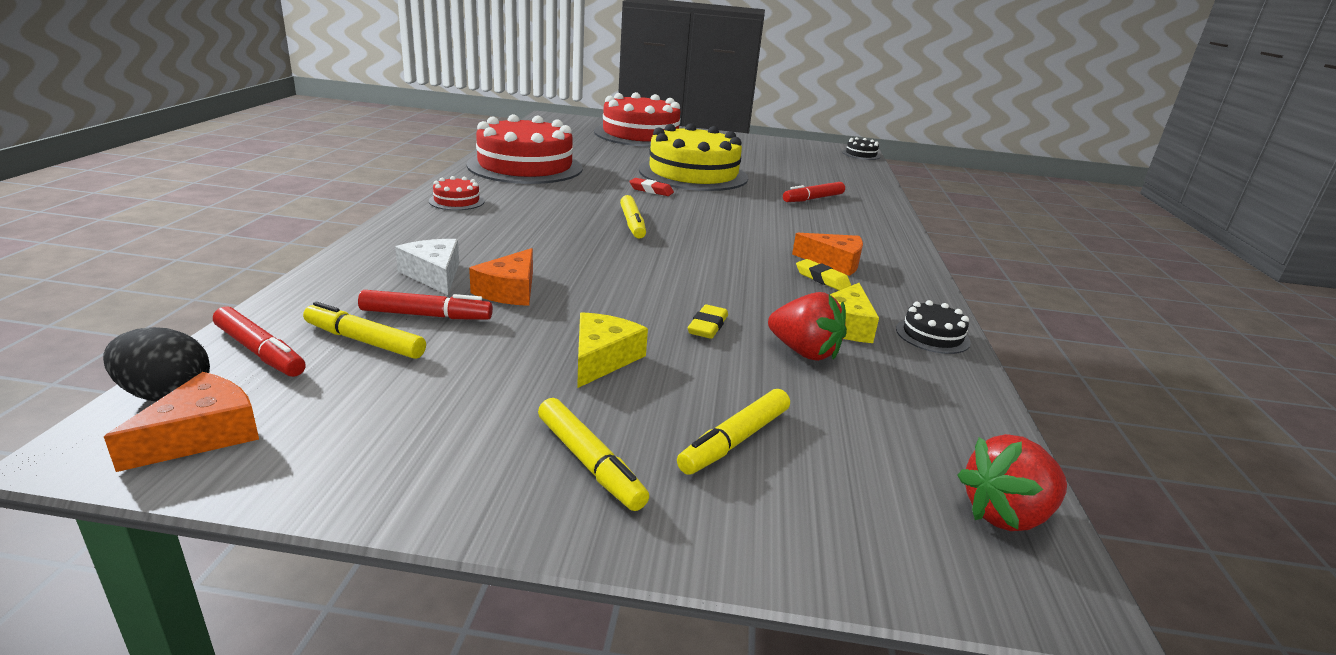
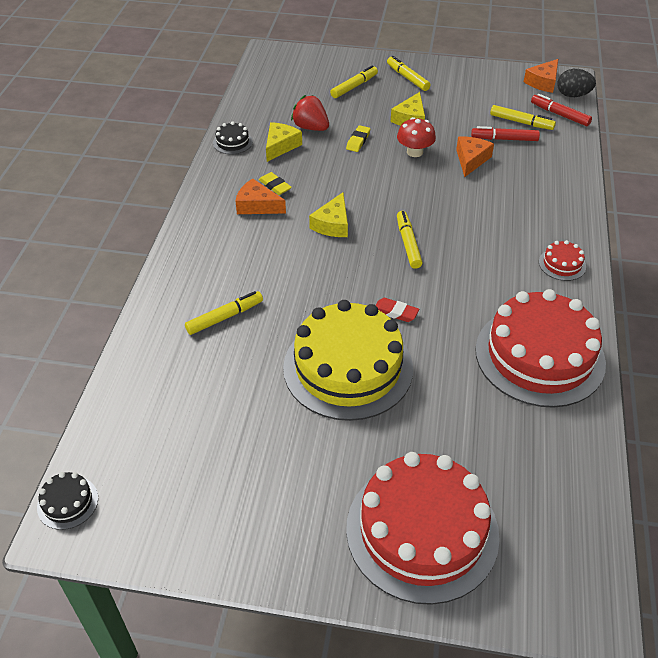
camera: 175 degrees left, 20 degrees up
(434, 275) = (520, 170): white cheese -> none
(605, 306) = (414, 152): none -> red mushroom
(727, 242) = (332, 224): none -> yellow cheese
(813, 199) = (225, 317): red marker -> yellow marker
(1006, 515) = (266, 67): red strawberry -> none

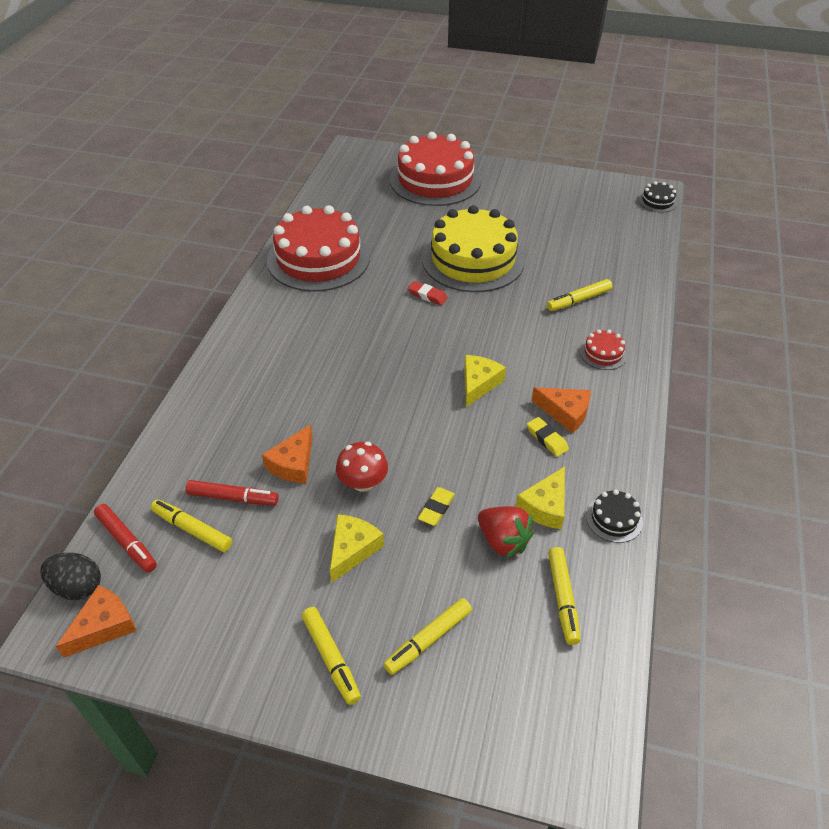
camera: 175 degrees left, 0 degrees up
(408, 243) = (401, 357): yellow marker -> yellow marker (562, 598)
(562, 264) = (257, 327): red cake -> red cake (603, 353)

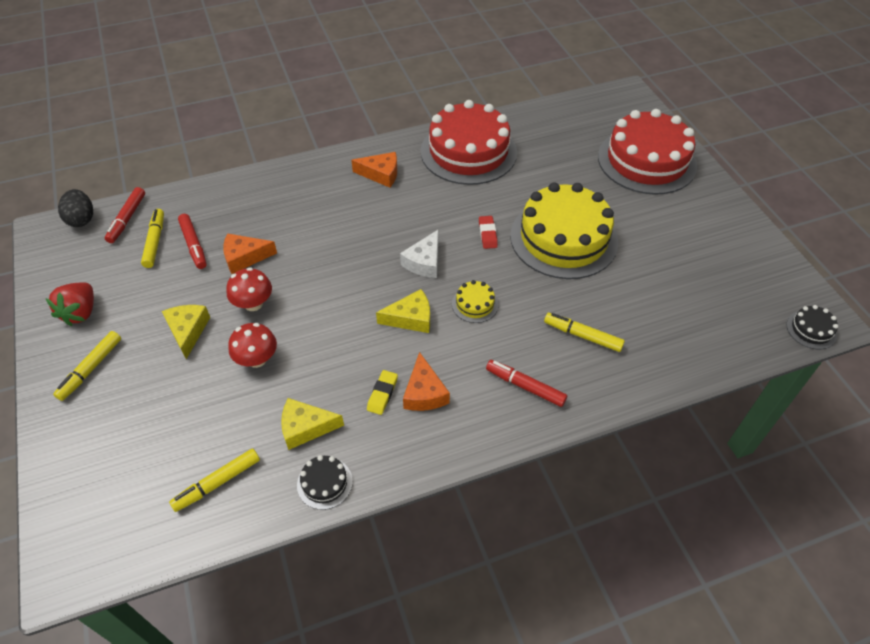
camera: 55 degrees right, 5 degrees up
(104, 626) = (60, 248): orange cheese -> orange cheese (381, 174)
(352, 549) = (188, 331): yellow cheese -> yellow cheese turned 90 degrees counterclockwise
(422, 346) = (424, 262): none -> white cheese
(428, 639) = (133, 415): yellow marker -> none
(436, 508) = (257, 359): yellow eraser -> red mushroom
(497, 339) = (475, 304): none -> yellow cake
(503, 541) = (251, 416): red strawberry -> red strawberry (81, 312)
(603, 353) = (525, 386): red cake -> red marker

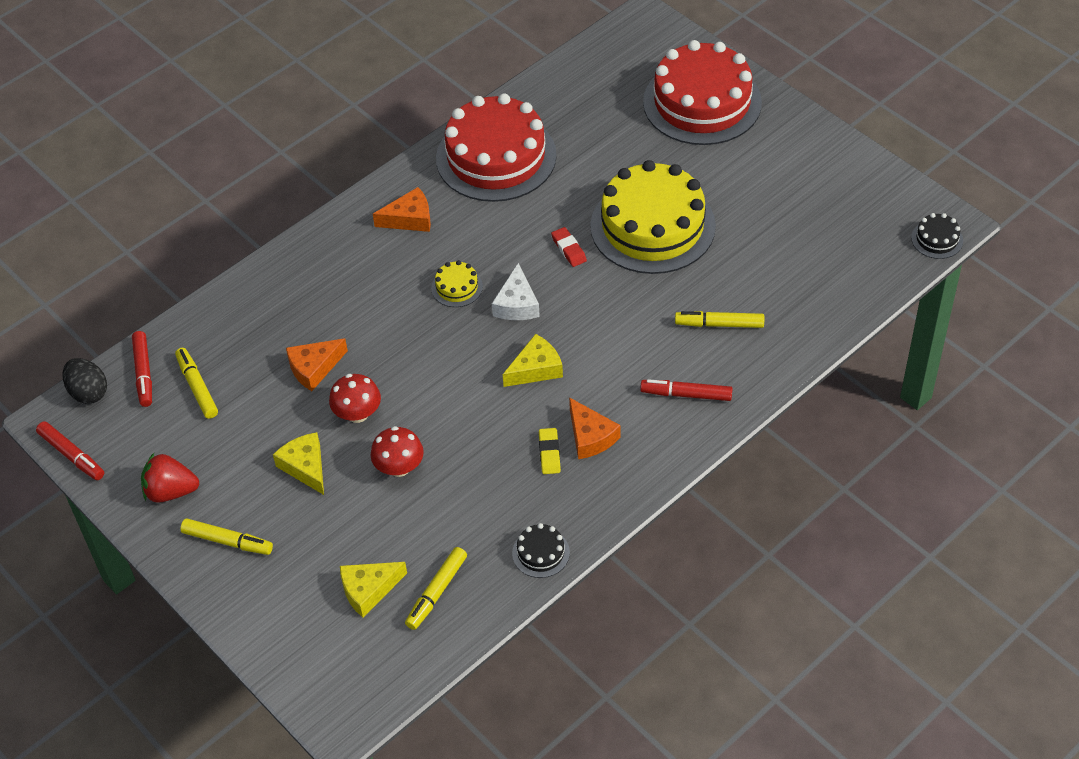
camera: 20 degrees left, 0 degrees up
(81, 312) = (171, 491): red strawberry -> red strawberry turned 105 degrees clockwise
(91, 369) = (227, 541): yellow marker -> yellow marker turned 75 degrees counterclockwise
(194, 245) = (245, 375): red marker -> red marker (72, 455)
(306, 427) = (491, 512): yellow cheese -> yellow cheese (368, 590)
(475, 304) = (594, 331): yellow cake -> yellow cake (457, 287)

